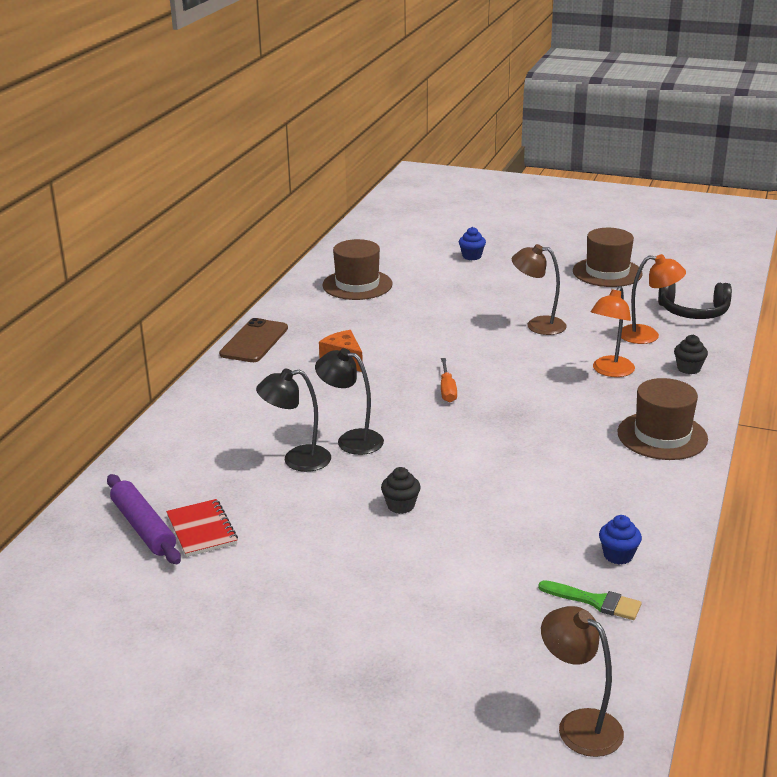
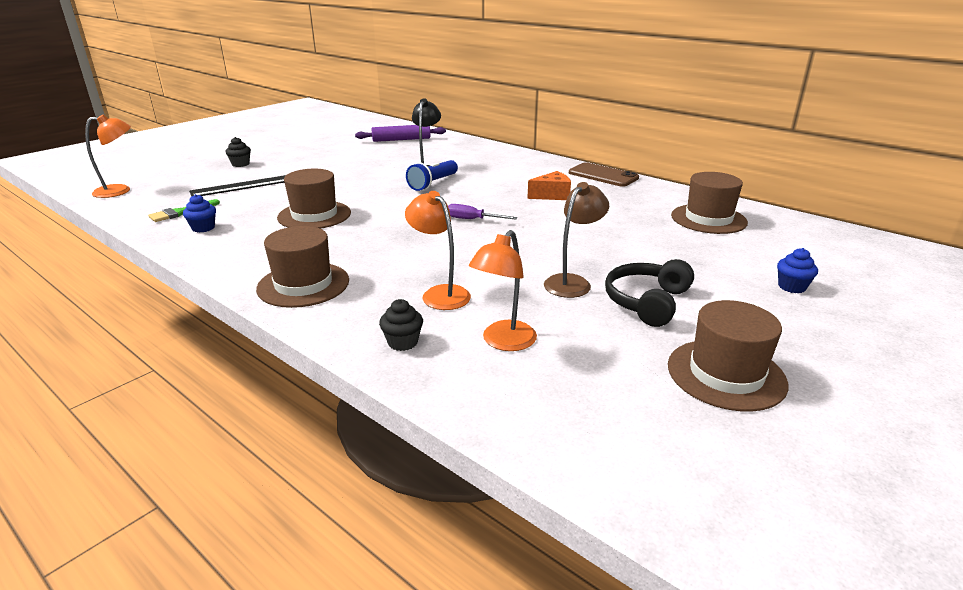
camera: 110 degrees right, 0 degrees up
(201, 530) = (384, 148): red notebook -> none
(351, 440) = (433, 184): black lamp -> blue flashlight
(400, 506) = (344, 185): black cupcake -> black cupcake (240, 164)
(447, 390) = (472, 219): orange screwdriver -> purple screwdriver
(462, 594) = (246, 185): none -> black ruler
(515, 490) = (314, 215): none -> brown hat
(579, 725) = (120, 191): brown lamp -> orange lamp
(693, 312) = (553, 407): black headphones -> black headphones (647, 302)

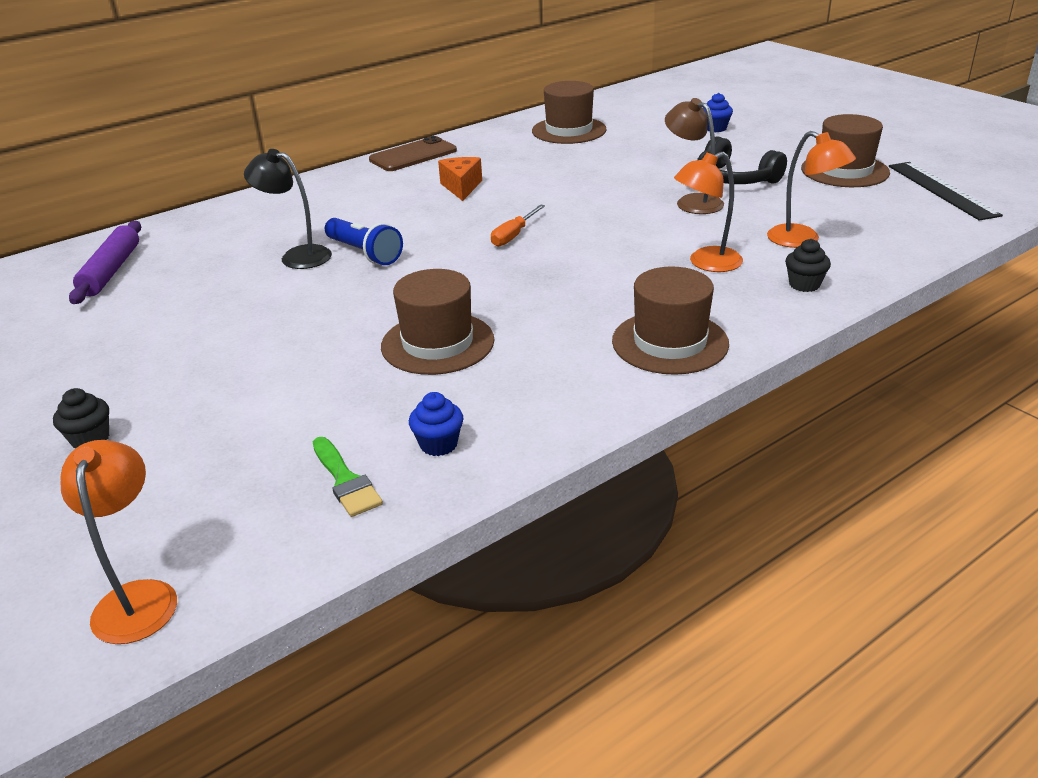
camera: 75 degrees left, 5 degrees up
(246, 185) = (241, 420): black ruler -> black ruler (942, 190)
(472, 219) = (513, 235): purple screwdriver -> orange screwdriver

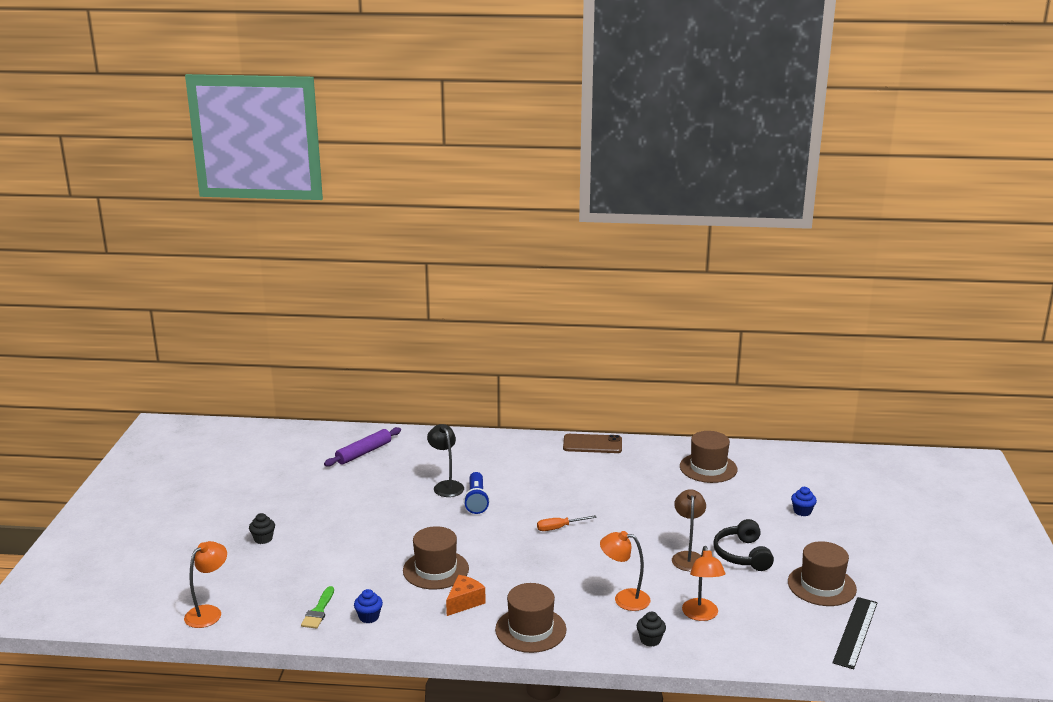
camera: 40 degrees right, 10 degrees down
(461, 187) = (583, 481): orange cheese -> orange cheese (464, 602)

